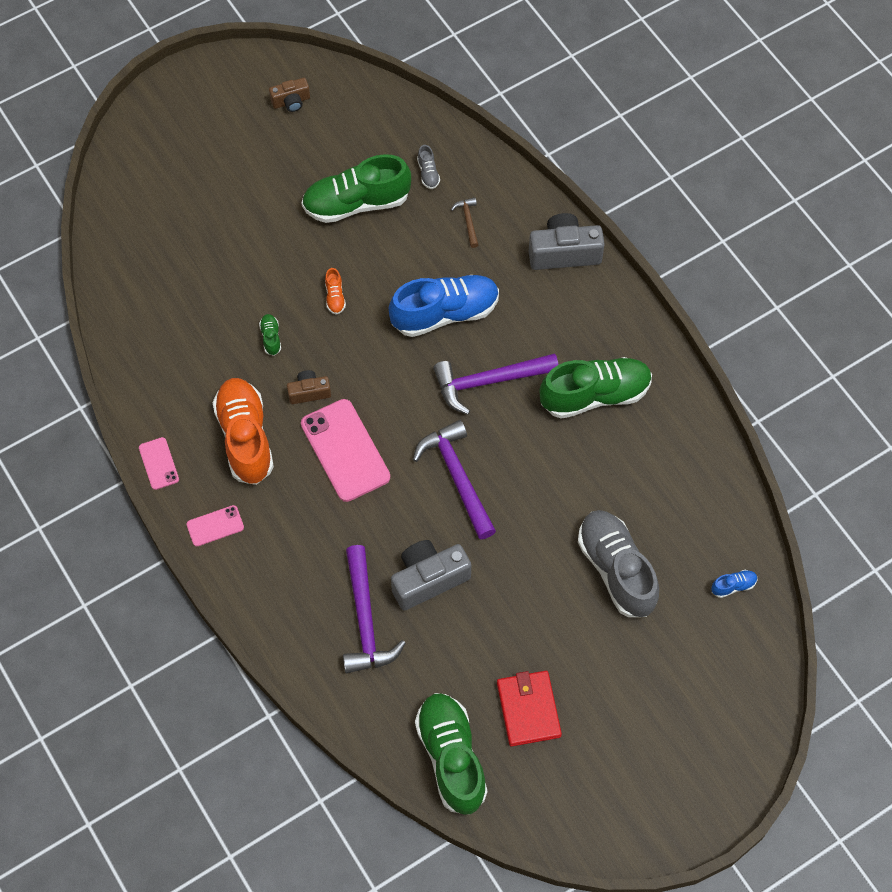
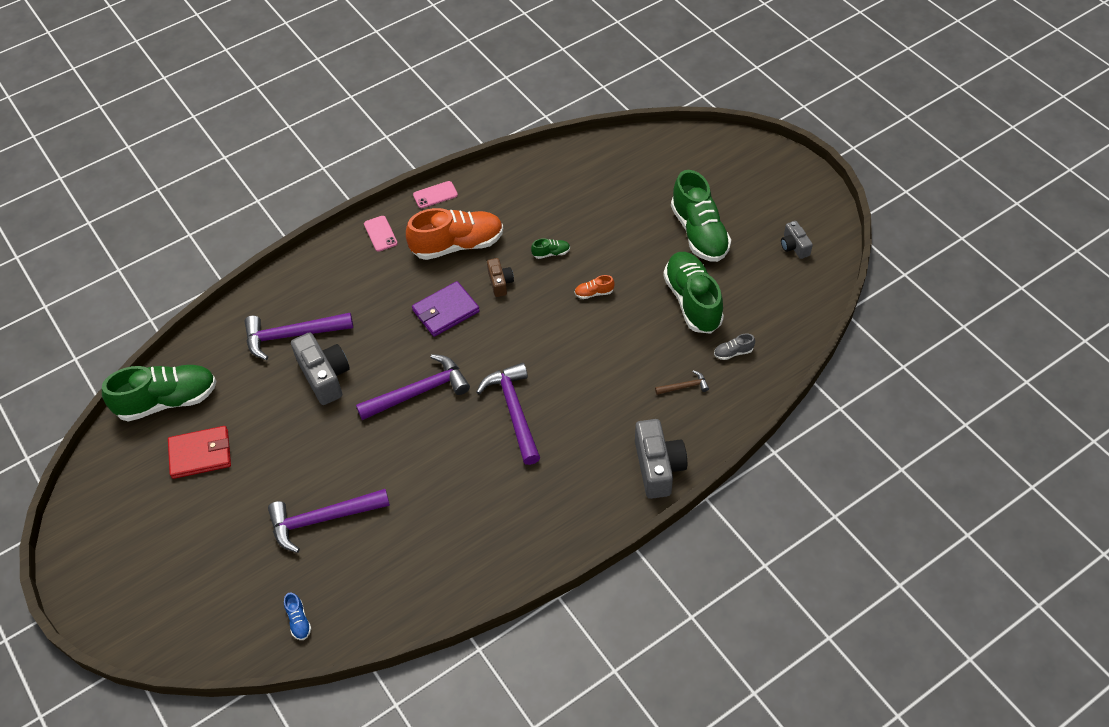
camera: 90 degrees right, 10 degrees down
(291, 101) = (794, 246): brown camera -> grey camera
(345, 450) = (445, 311): pink phone -> purple wallet
(445, 313) = (583, 374): blue shoe -> none
(595, 395) = (502, 497): green shoe -> green shoe (699, 233)
(616, 569) = (323, 519): grey shoe -> purple hammer

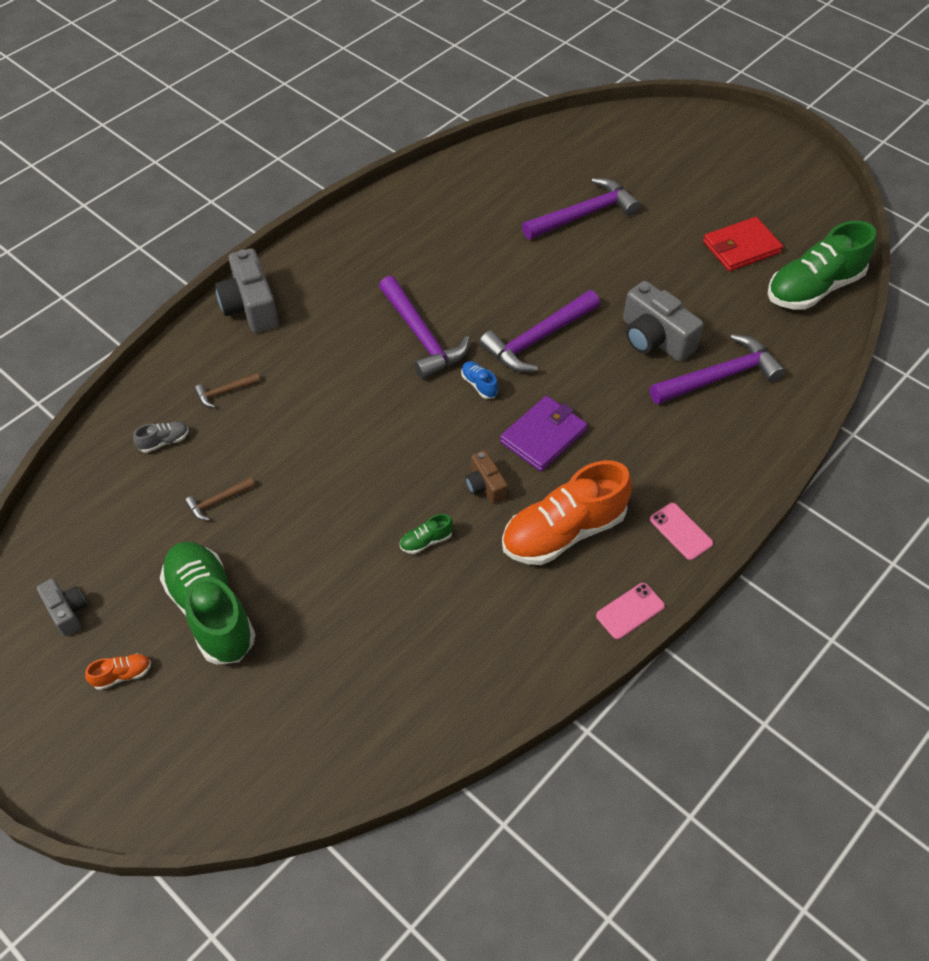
camera: 165 degrees right, 0 degrees up
(299, 621) = (566, 145): blue shoe -> blue shoe (479, 385)
(594, 293) = (354, 491): orange shoe -> orange shoe (122, 675)
(692, 301) = (218, 501): green shoe -> brown hammer

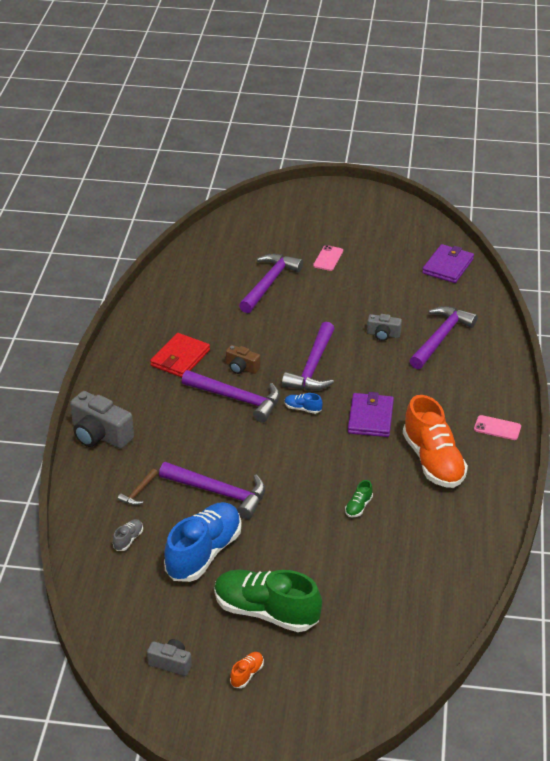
camera: 35 degrees left, 15 degrees down
(218, 501) = (204, 553): brown hammer -> blue shoe
(299, 438) = (219, 493): none -> purple hammer
(485, 486) = (363, 460): brown camera -> brown camera (241, 367)
(563, 532) = (433, 461): orange shoe -> orange shoe turned 45 degrees counterclockwise
(630, 611) = (509, 481): pink phone -> pink phone (328, 258)
(654, 338) = (383, 334): grey camera -> grey camera, size x0.56
(741, 247) = (384, 261): red wallet -> red wallet (180, 358)
(813, 288) = (448, 266): green shoe -> purple wallet

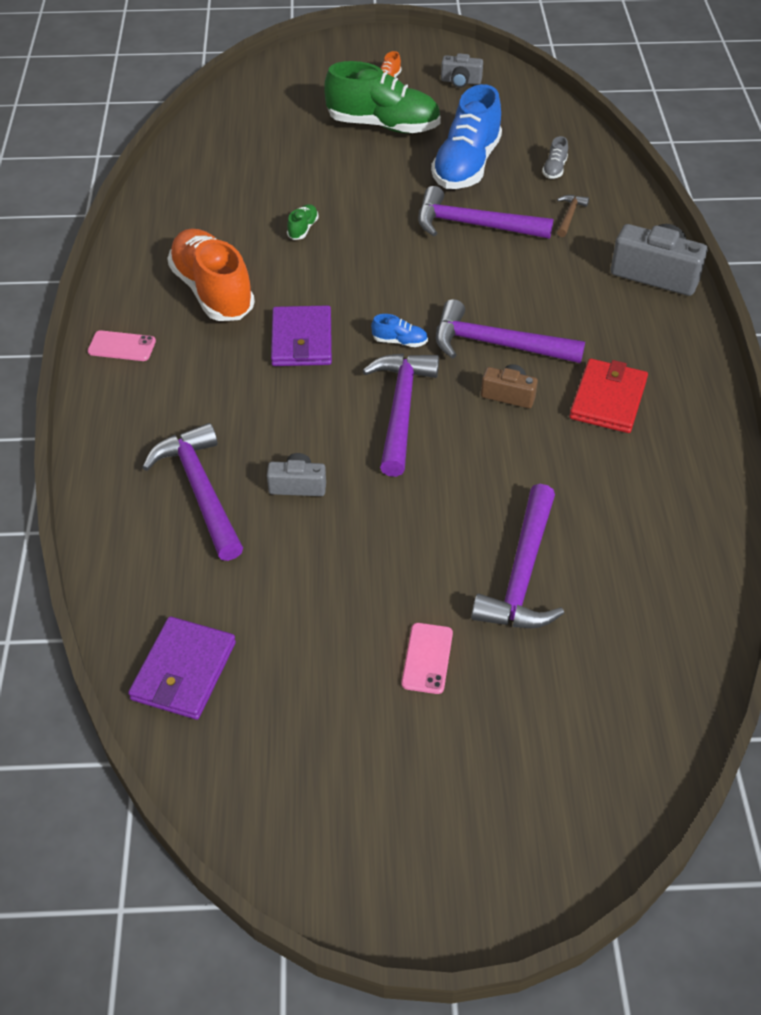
camera: 170 degrees right, 10 degrees up
(440, 338) = (200, 491): purple hammer -> purple hammer turned 135 degrees clockwise

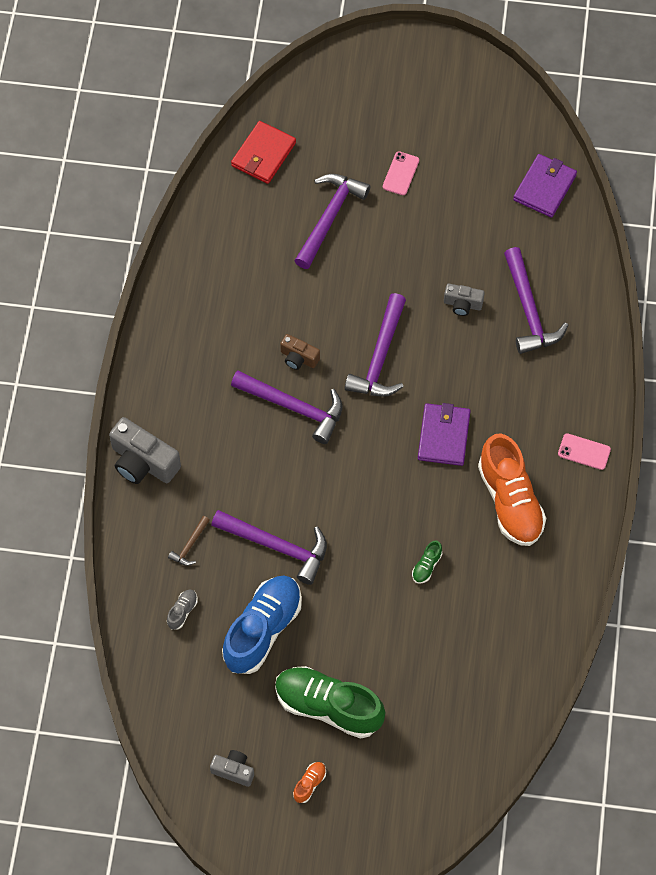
camera: 170 degrees left, 15 degrees up
(400, 341) = (368, 422): blue shoe -> none
(608, 399) = (227, 343): red wallet -> red wallet (263, 154)

